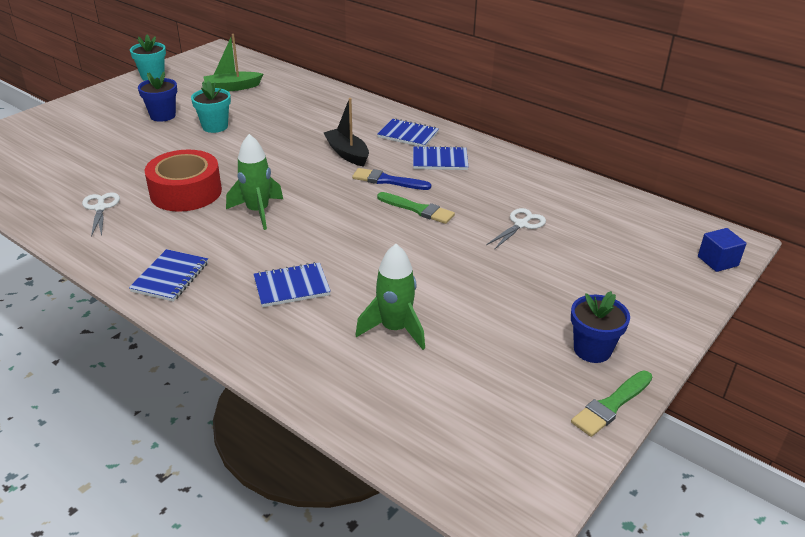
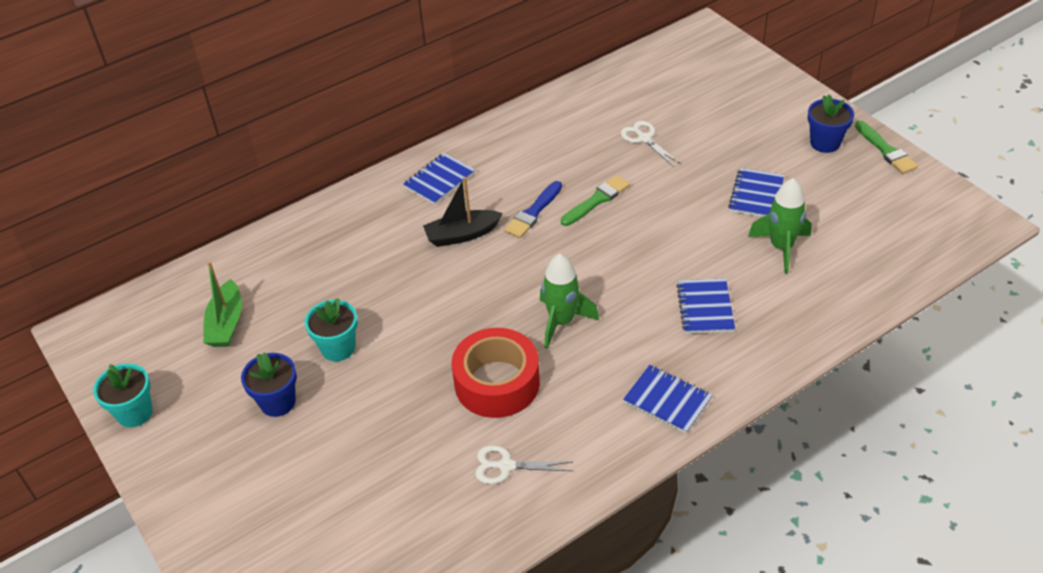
camera: 70 degrees left, 10 degrees up
(440, 160) = (506, 167): blue notebook -> blue notebook (756, 195)
(717, 261) = (728, 47): blue cube -> none

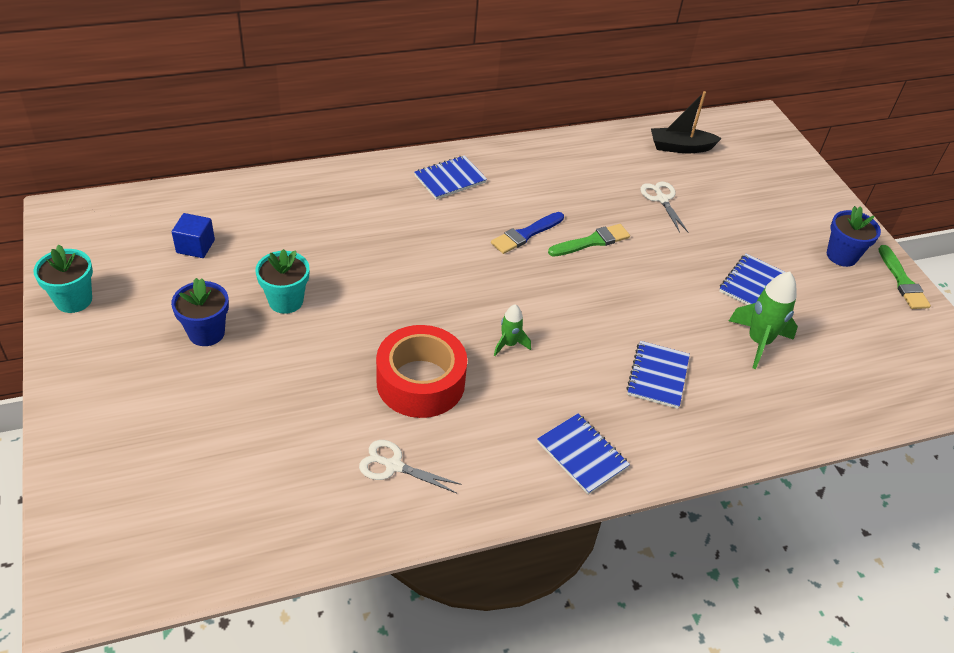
camera: 10 degrees right, 0 degrees up
(226, 323) = (195, 246): green boat -> blue cube
(462, 235) = (449, 234): black boat -> black boat (680, 147)
(561, 322) = (509, 344): green rocket -> green rocket, size x0.57

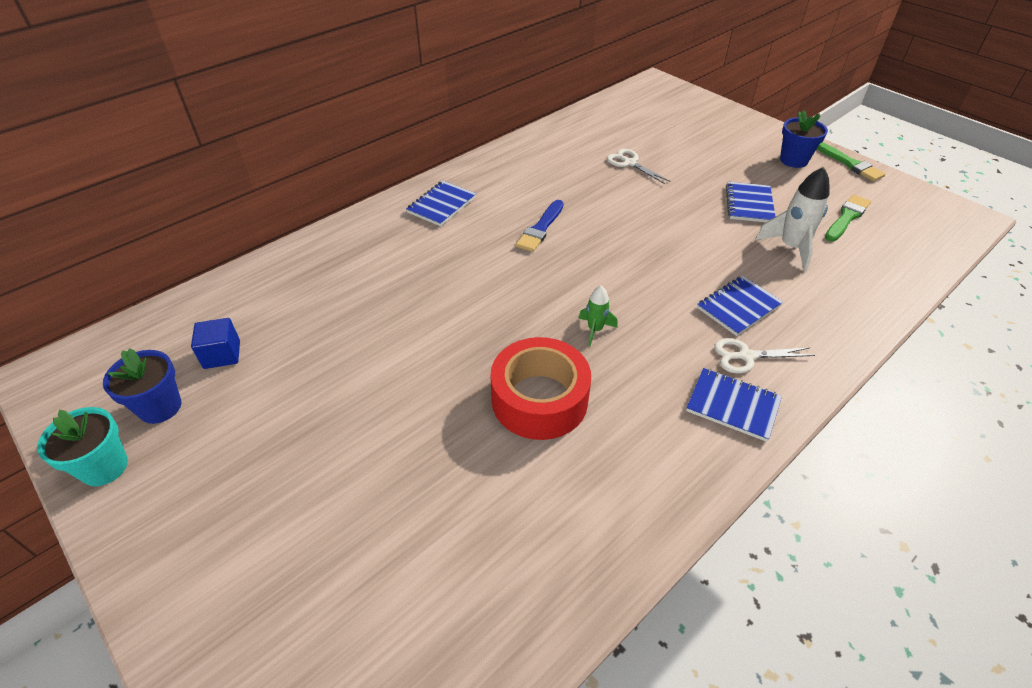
camera: 20 degrees left, 0 degrees up
(206, 333) = (285, 440): blue flower pot -> blue flower pot (160, 407)
(286, 301) = (353, 373): turquoise flower pot -> none
(393, 466) = (571, 498): white scissors -> white scissors (746, 356)
(592, 241) = (600, 215): green brush -> green brush (846, 217)
(658, 376) = (738, 307): blue notebook -> blue notebook turned 60 degrees clockwise
(680, 147) = (613, 120): black boat -> none
(758, 342) = (791, 247): green rocket -> white rocket

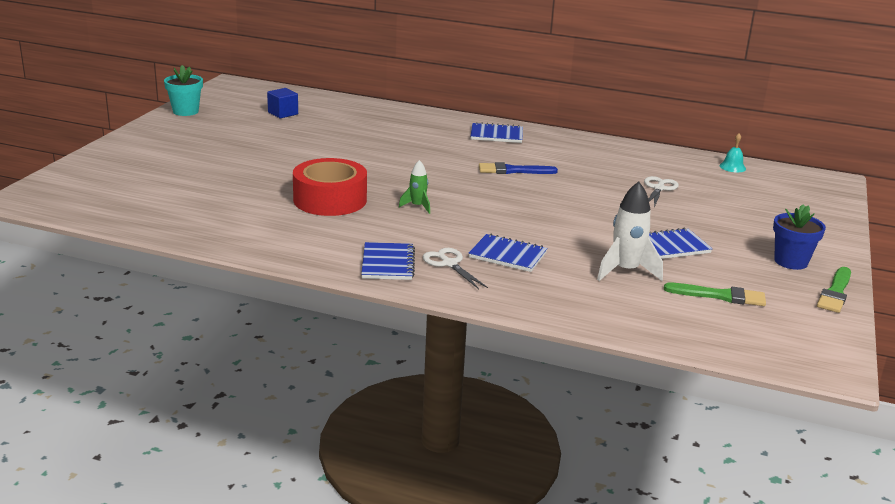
camera: 60 degrees right, 20 degrees down
(160, 407) = (232, 111): blue flower pot -> none
(605, 111) = (732, 167): none -> turquoise bell

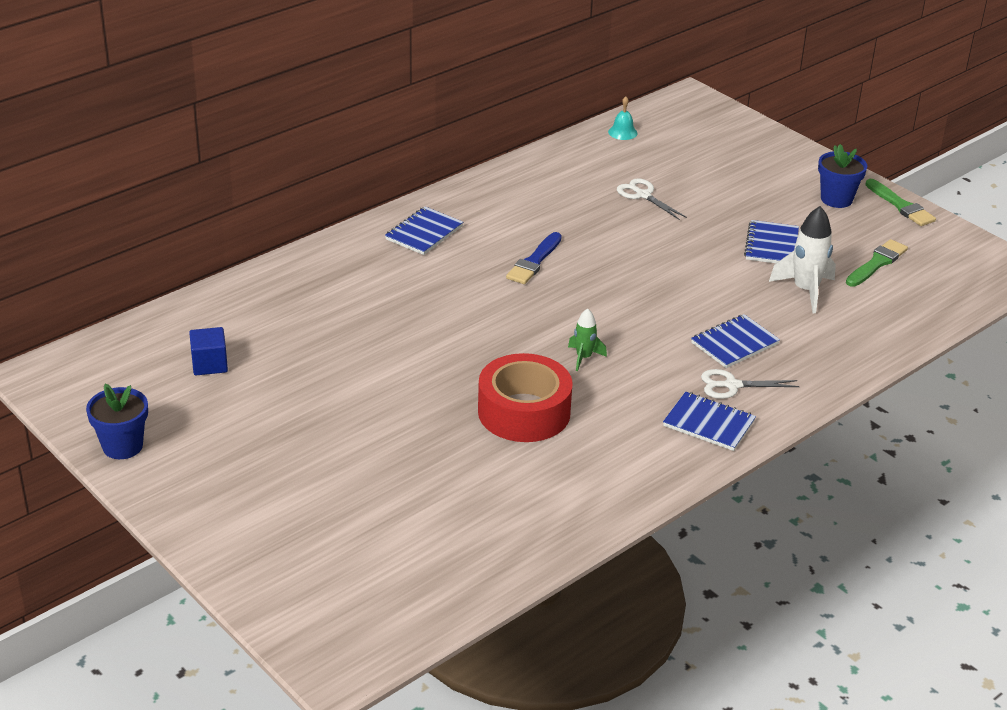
camera: 60 degrees left, 10 degrees up
(185, 111) = (122, 446): turquoise flower pot -> blue flower pot

